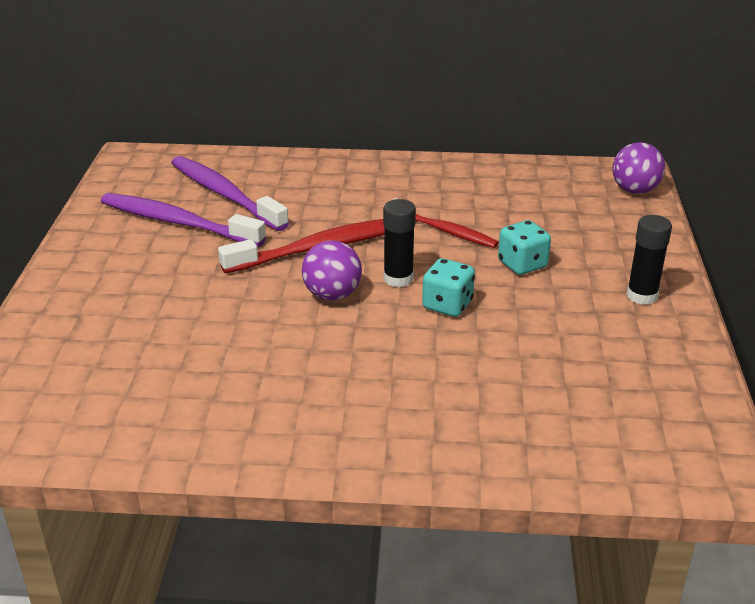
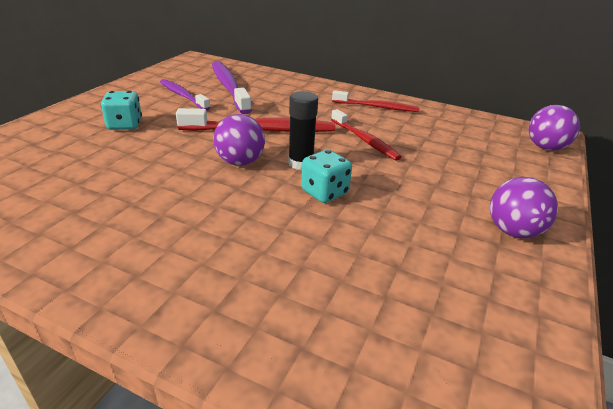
camera: 20 degrees right, 0 degrees up
(177, 222) = (183, 95): purple toothbrush -> purple toothbrush, size x0.64
(428, 179) = (377, 107): none -> red toothbrush
(522, 264) = (412, 178): turquoise dice -> turquoise dice (125, 125)
(642, 296) = (513, 231): black glue stick -> purple ball

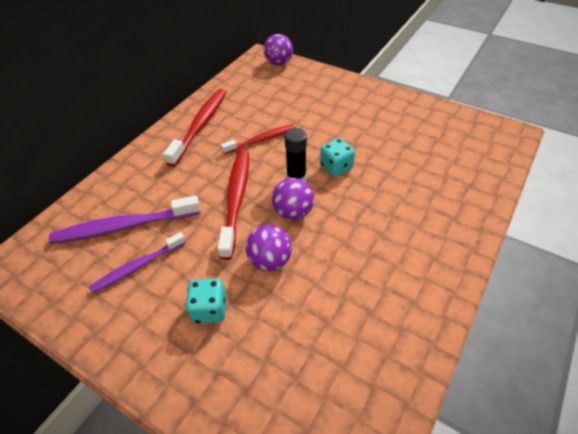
camera: 80 degrees left, 15 degrees up
(377, 107) = (200, 125): red toothbrush -> red toothbrush, size x1.57
(513, 231) = (371, 99): purple ball -> purple ball (270, 260)

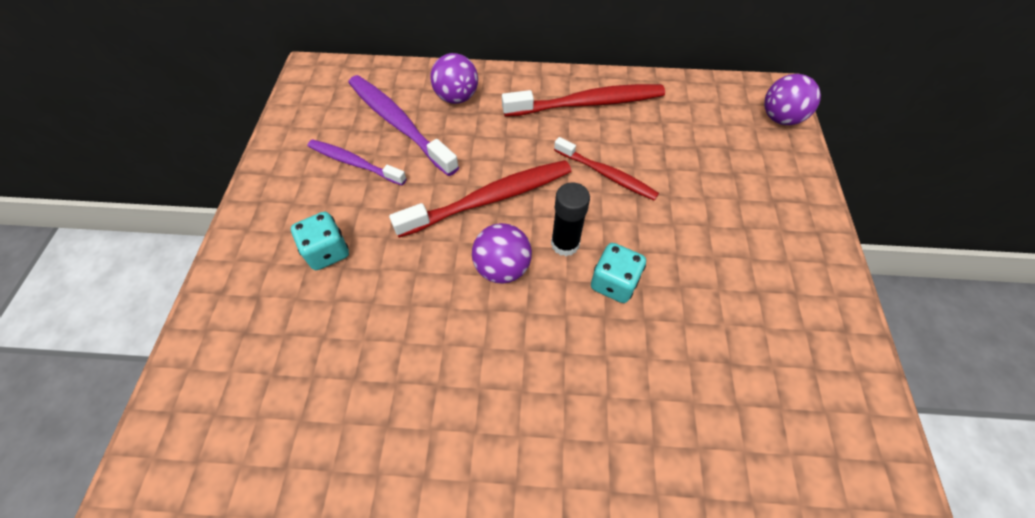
camera: 60 degrees right, 10 degrees up
(270, 260) = (415, 277): purple ball -> purple ball (456, 97)

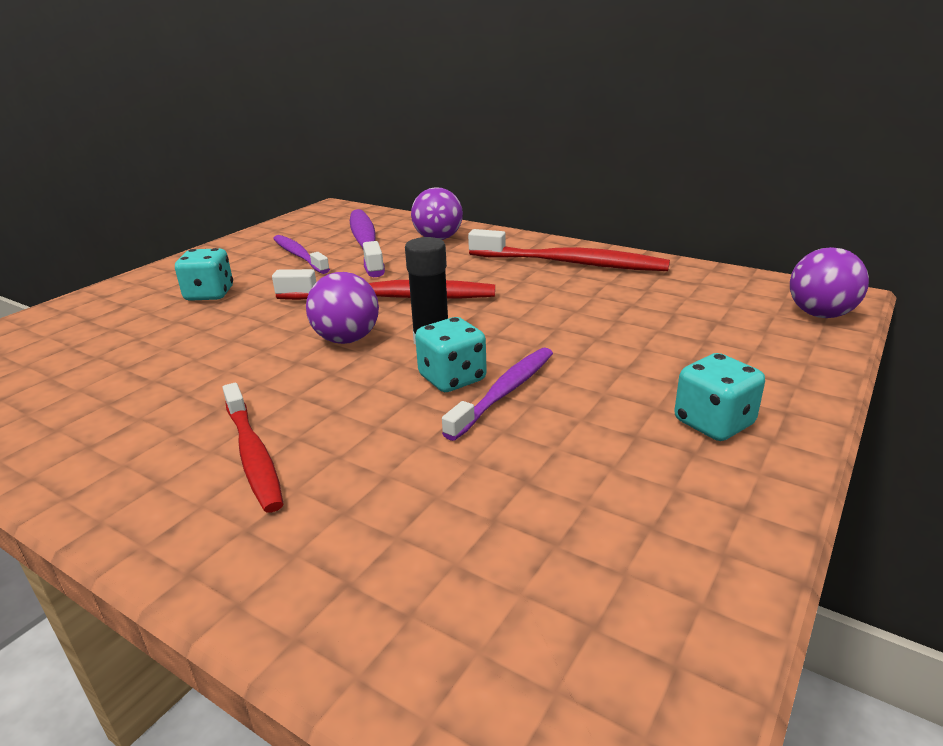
camera: 30 degrees right, 30 degrees down
(607, 174) = (536, 308): red toothbrush -> red toothbrush (253, 455)
(657, 282) = (505, 392): none -> purple toothbrush
(790, 261) = (713, 423): none -> turquoise dice

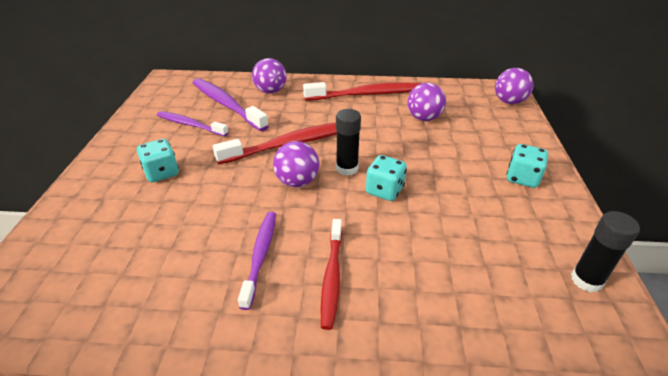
camera: 30 degrees left, 10 degrees up
(253, 455) = (332, 277): red toothbrush -> red toothbrush turned 60 degrees clockwise
(505, 392) = (418, 190): purple toothbrush -> purple toothbrush (260, 255)
(628, 307) = (424, 118): none -> purple ball
(659, 611) = (586, 280): none -> black glue stick

